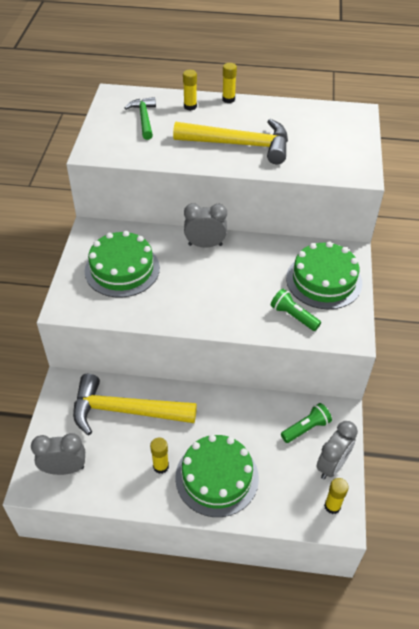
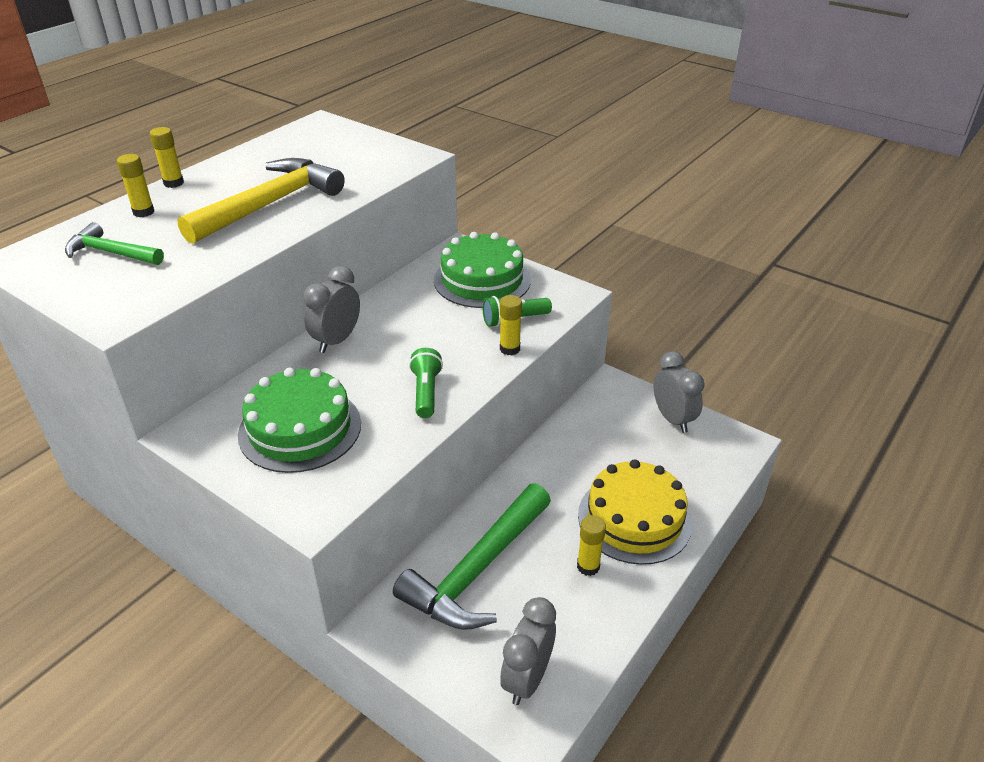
camera: 60 degrees left, 10 degrees down
(126, 411) = (478, 570): yellow hammer -> green hammer
(217, 477) = (634, 518): green cake -> yellow cake
(306, 428) = (614, 417): green flashlight -> green flashlight (426, 392)
(332, 506) = (721, 440): yellow glue stick -> yellow glue stick (509, 349)

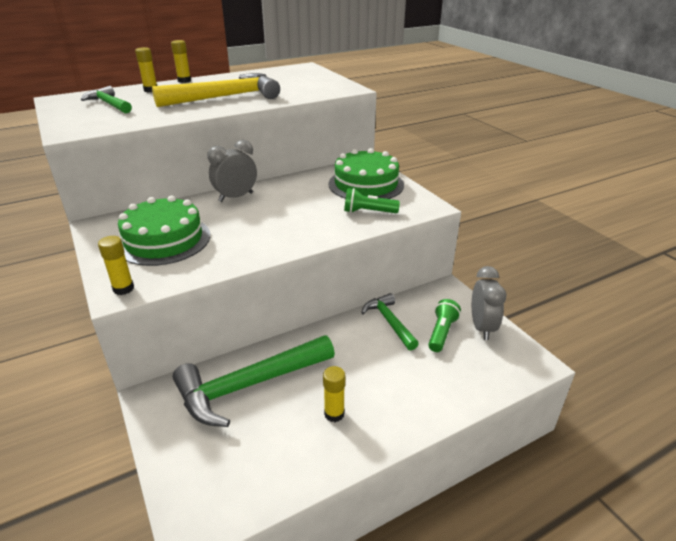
camera: 25 degrees right, 5 degrees down
(426, 392) = (265, 240): green flashlight -> green flashlight (441, 333)
(509, 349) = (349, 228): yellow glue stick -> yellow glue stick (123, 289)
(527, 679) = (222, 482): grey clock -> none
(576, 444) = (389, 322): none -> green hammer
(634, 518) = (398, 391): yellow cake -> none

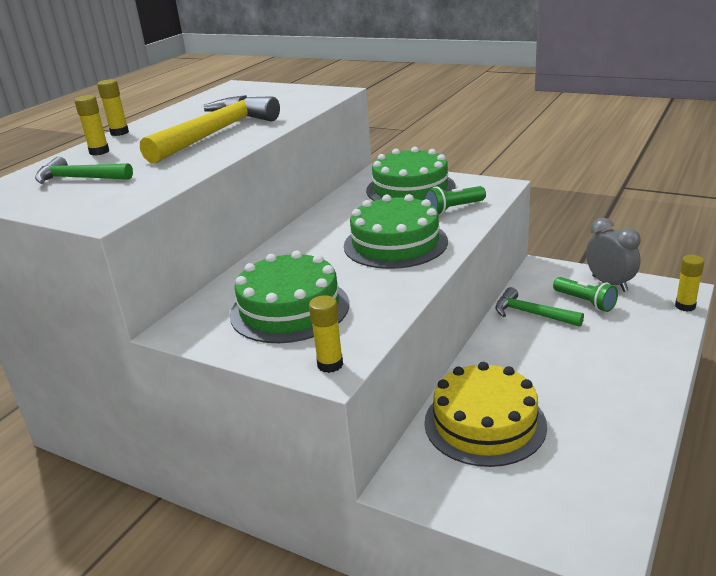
camera: 30 degrees left, 5 degrees down
(236, 197) = (296, 244): grey clock -> none
(249, 385) = (484, 423): green hammer -> yellow cake
(291, 222) = (395, 243): none -> green cake
(334, 414) = (589, 404): yellow glue stick -> yellow glue stick (685, 306)
(441, 333) = (585, 302): green flashlight -> green flashlight turned 150 degrees clockwise

